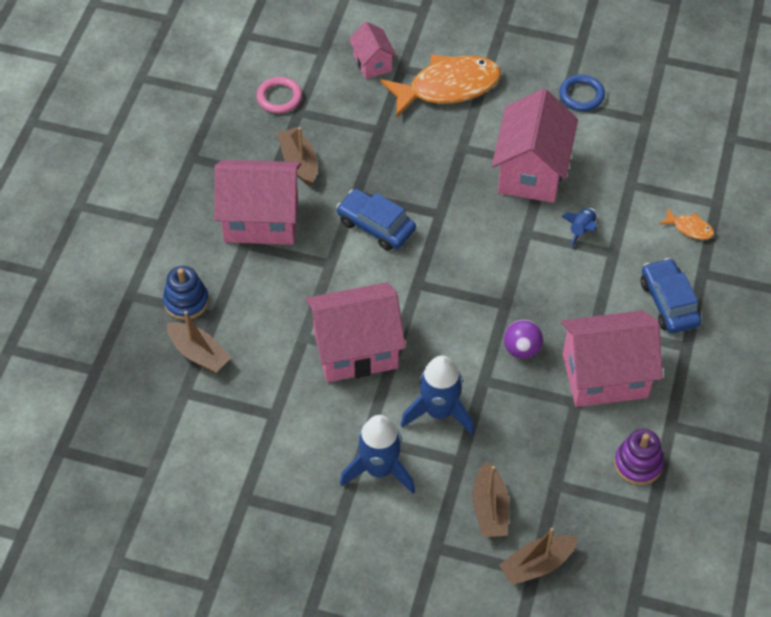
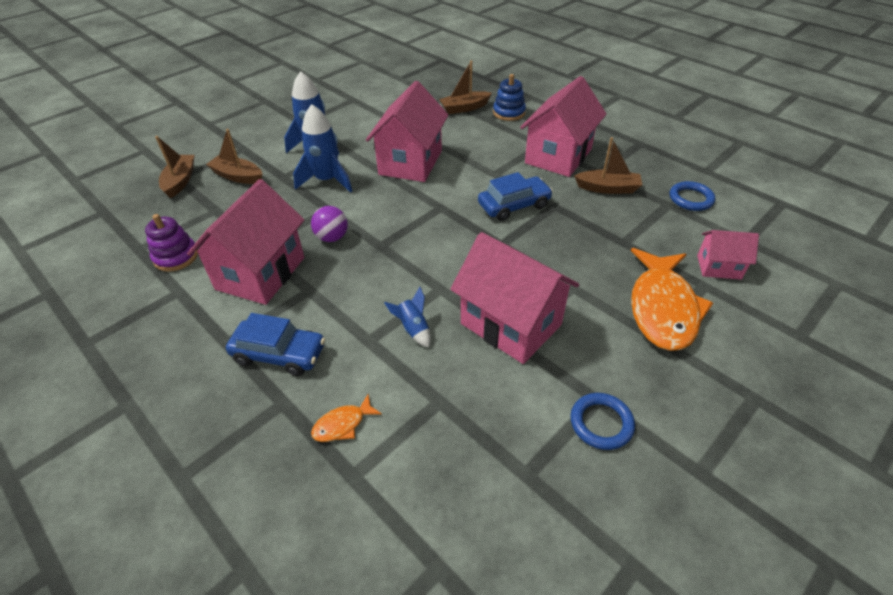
camera: 120 degrees right, 10 degrees down
(279, 97) = (690, 199): pink ring -> blue ring

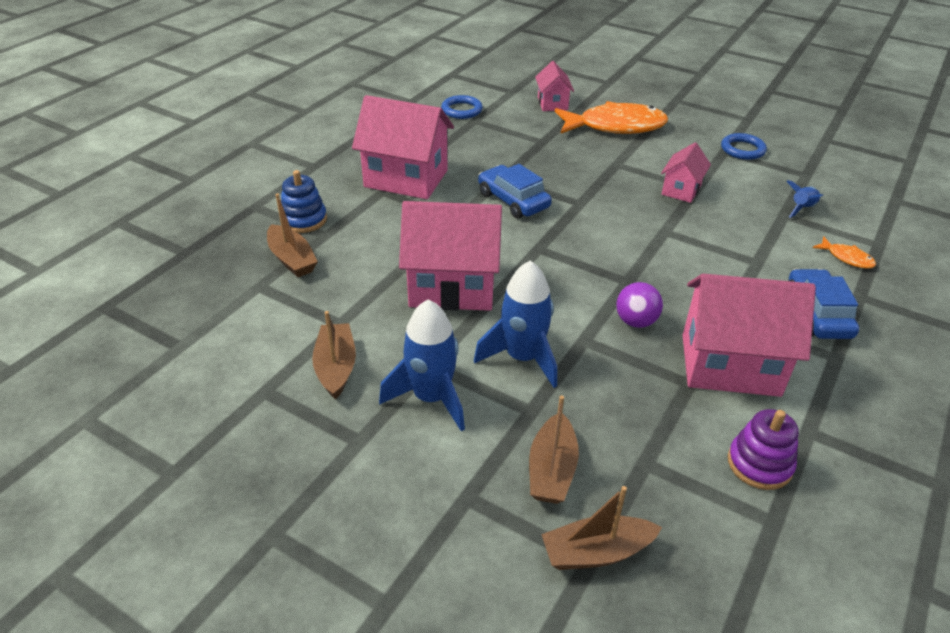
camera: 105 degrees left, 5 degrees down
(413, 328) = (724, 239): blue rocket -> blue rocket (802, 208)
(511, 324) = (681, 190): pink house -> pink house, size x0.52
(608, 188) = (460, 149): brown boat -> brown boat (336, 367)

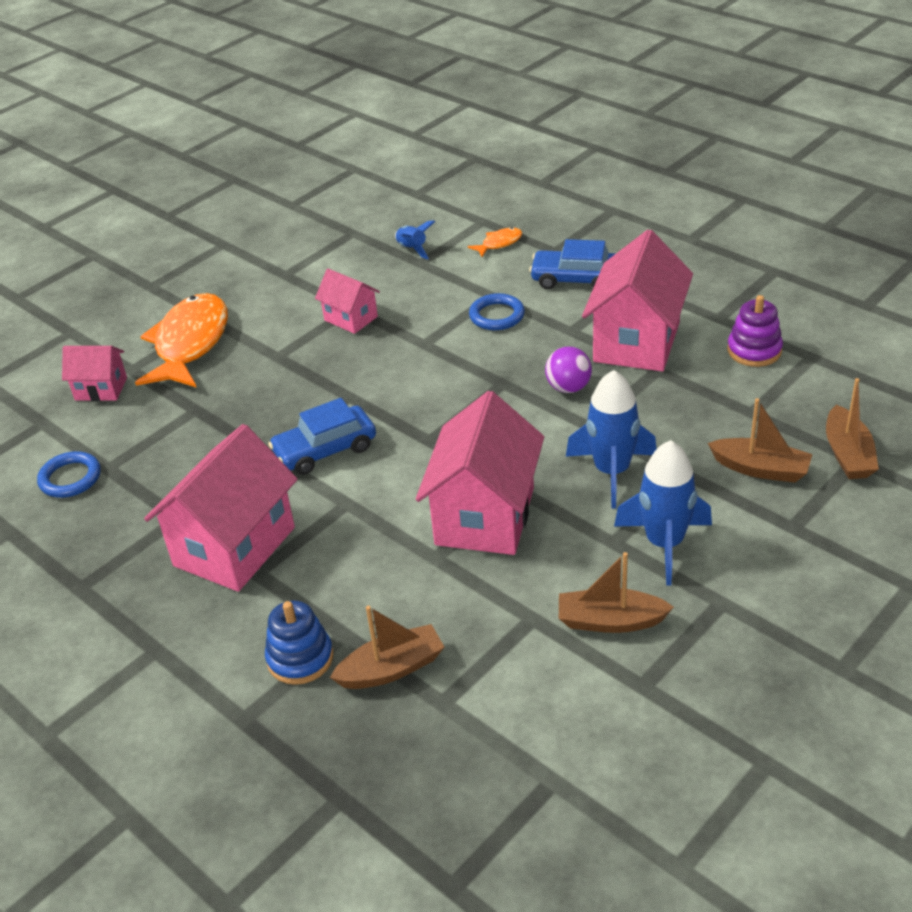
camera: 75 degrees left, 0 degrees up
(742, 149) = (287, 261): blue ring -> blue ring (497, 316)

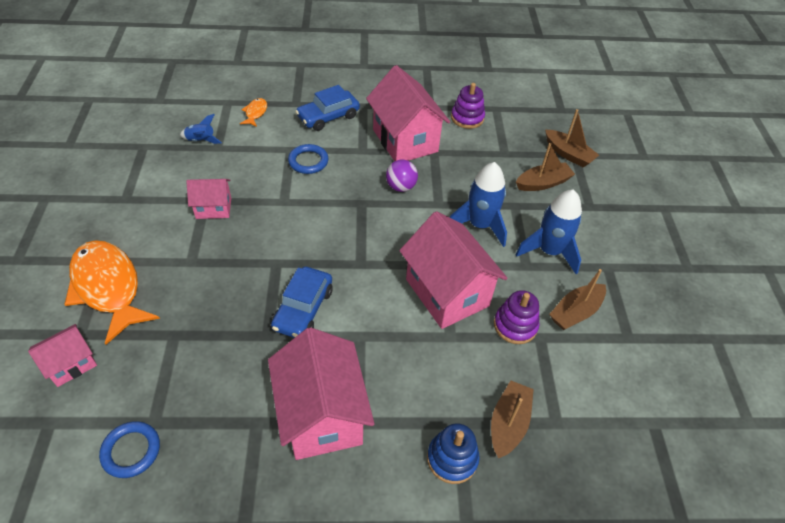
camera: 50 degrees left, 10 degrees up
(519, 590) = (515, 325): none -> purple stacking toy

